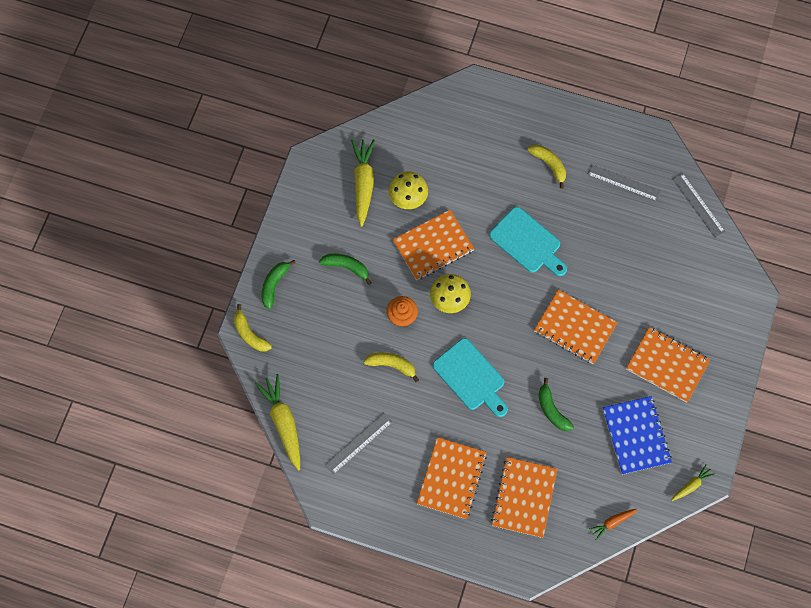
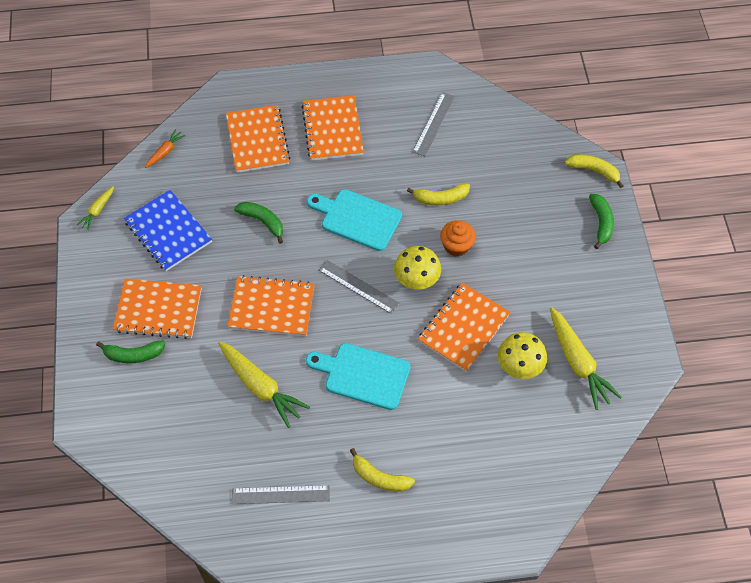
camera: 155 degrees right, 10 degrees down
(283, 423) = (512, 113): yellow carrot -> yellow carrot (260, 386)
(346, 267) = (540, 269): green banana -> green banana (133, 355)
(698, 205) = (179, 506): grey ruler -> grey ruler (358, 286)

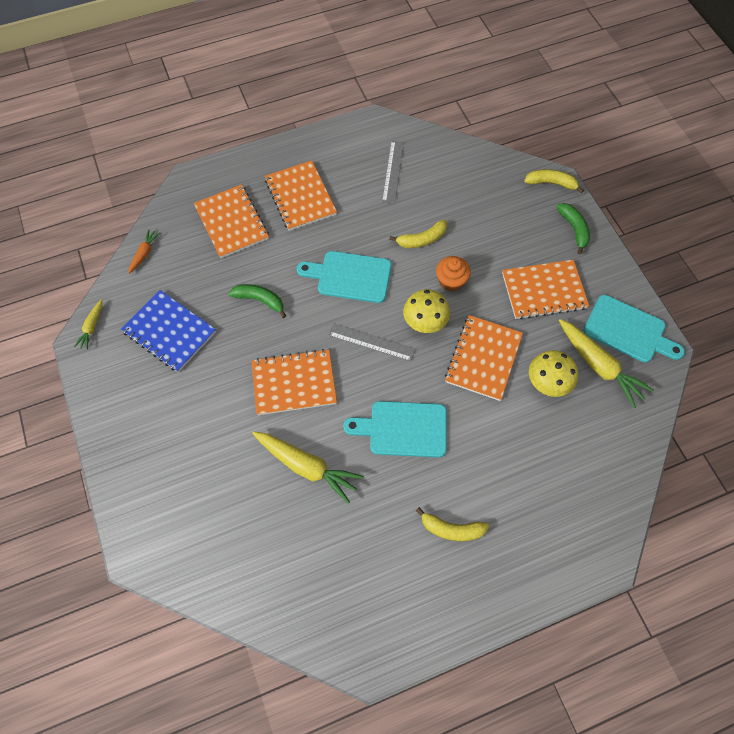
camera: 15 degrees left, 5 degrees up
(133, 355) = (169, 466): green banana -> none
(158, 310) = (181, 413): orange notebook -> orange notebook (543, 290)
(280, 494) = (360, 574): grey ruler -> none
(621, 336) = (628, 330): none -> turquoise cutting board

